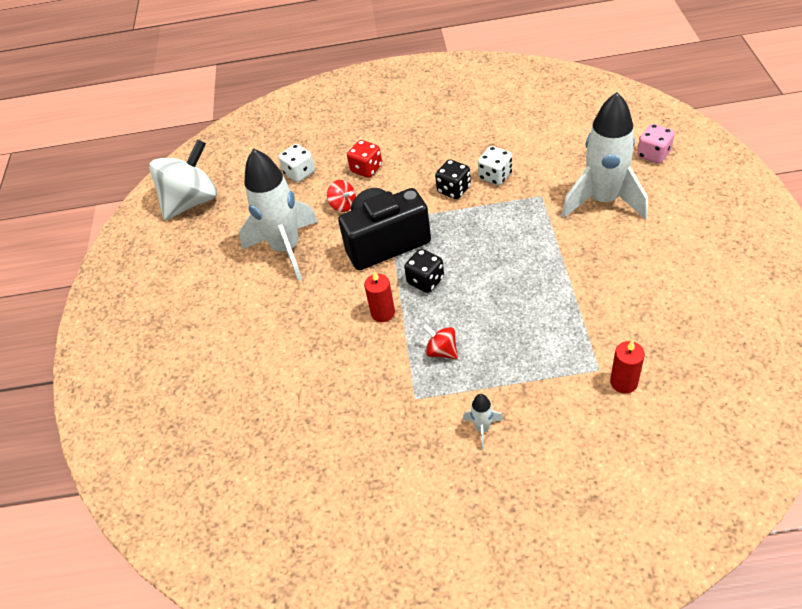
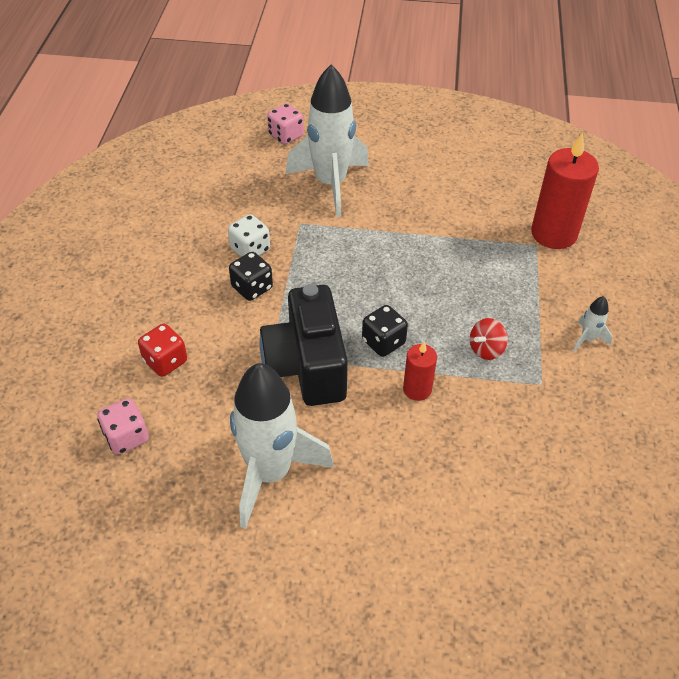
camera: 85 degrees left, 0 degrees up
(192, 201) = (103, 592): white spinning top -> none
(299, 173) = (126, 437): white dice -> pink dice
(343, 205) = (220, 397): red spinning top -> none
(623, 382) = (554, 233): red candle -> red candle, size x1.88

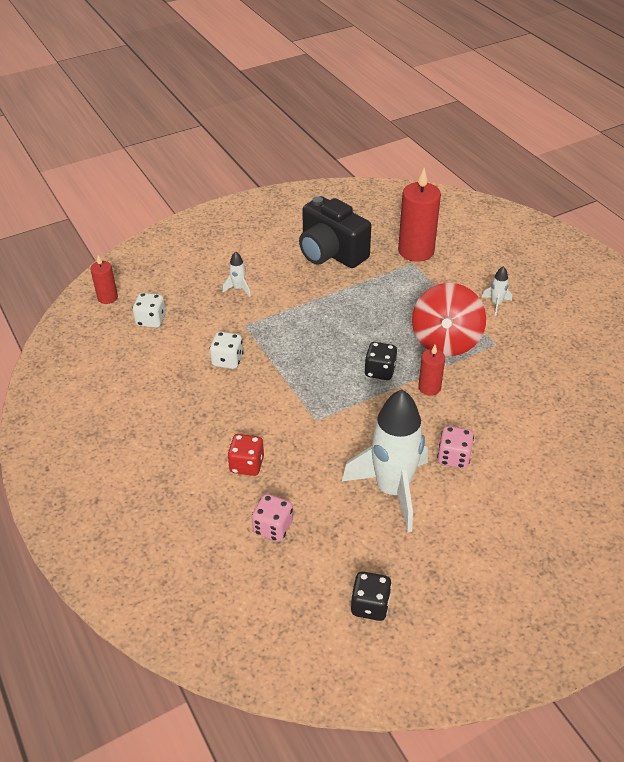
camera: 35 degrees left, 5 degrees down
(208, 135) = (107, 297): none -> red candle
(223, 175) = (151, 320): none -> white dice
(252, 288) = (256, 384): black dice -> black dice (370, 605)
(286, 136) = (170, 271): pink dice -> pink dice (453, 457)
(307, 366) = (347, 413): black camera -> black camera (331, 253)
(331, 184) = (238, 289): white rocket -> white rocket, size x0.40
(486, 349) = (445, 341): red spinning top -> red spinning top, size x2.25

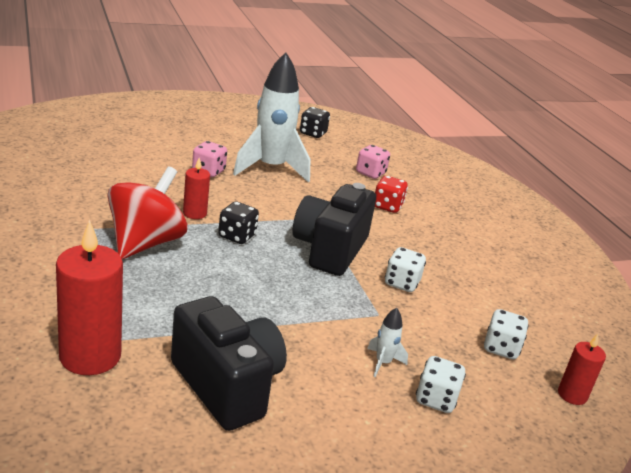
camera: 175 degrees left, 15 degrees down
(203, 274) = (436, 399): none -> white dice
(295, 380) = (330, 250): none -> black camera
(496, 304) = (48, 262): white rocket -> none

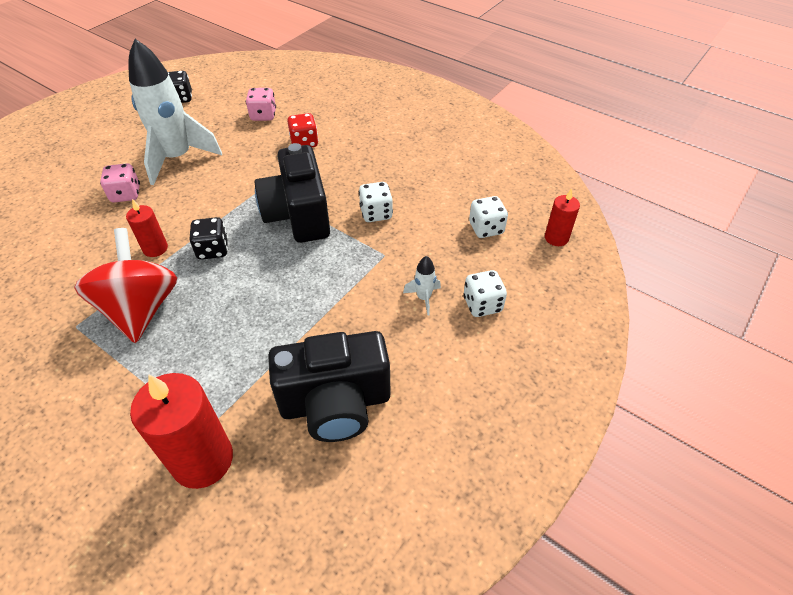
camera: 30 degrees left, 20 degrees up
(227, 386) = (335, 403): black camera -> black camera turned 150 degrees clockwise

